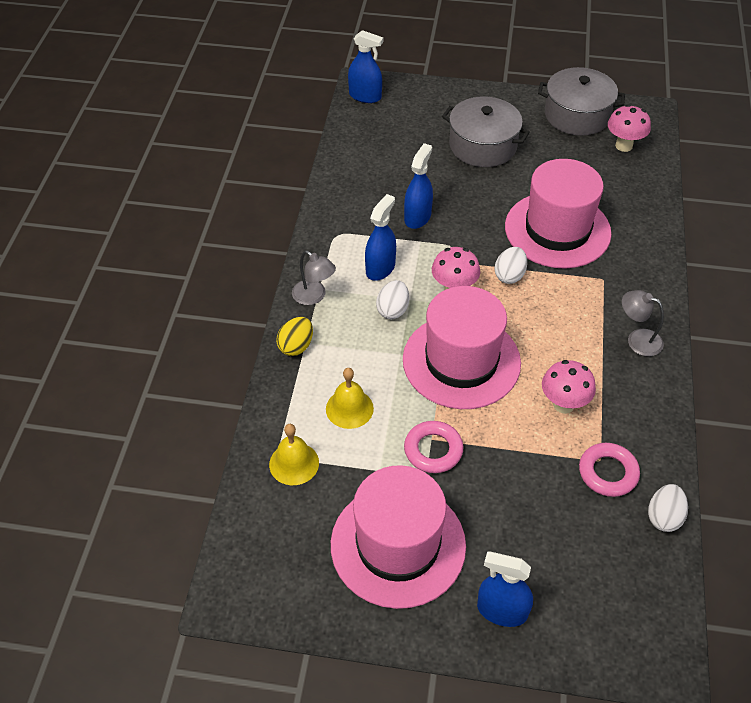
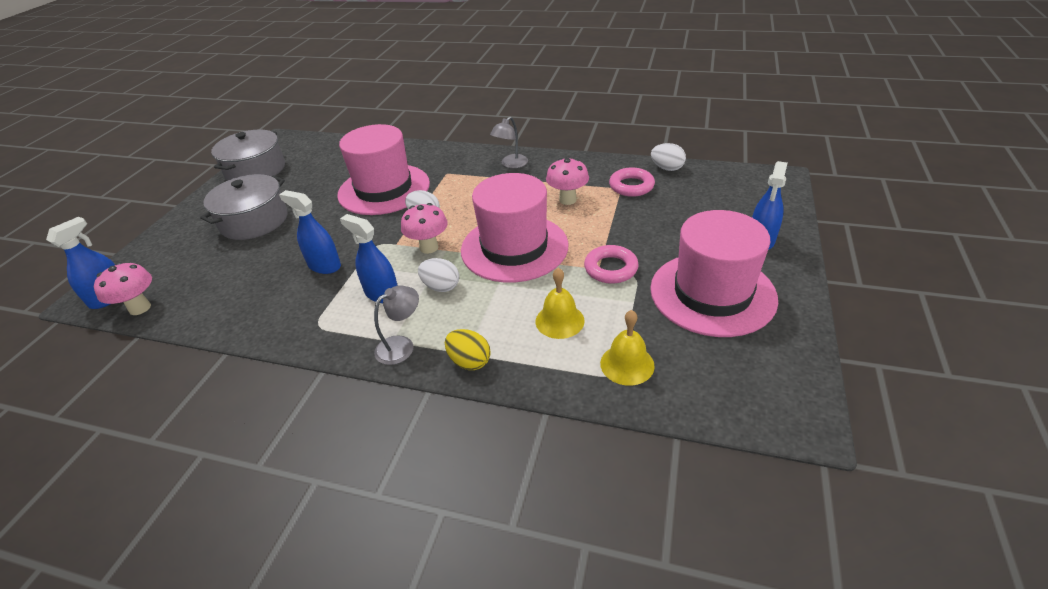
camera: 80 degrees left, 10 degrees down
(624, 146) = (308, 153): pink mushroom -> pink mushroom (140, 308)

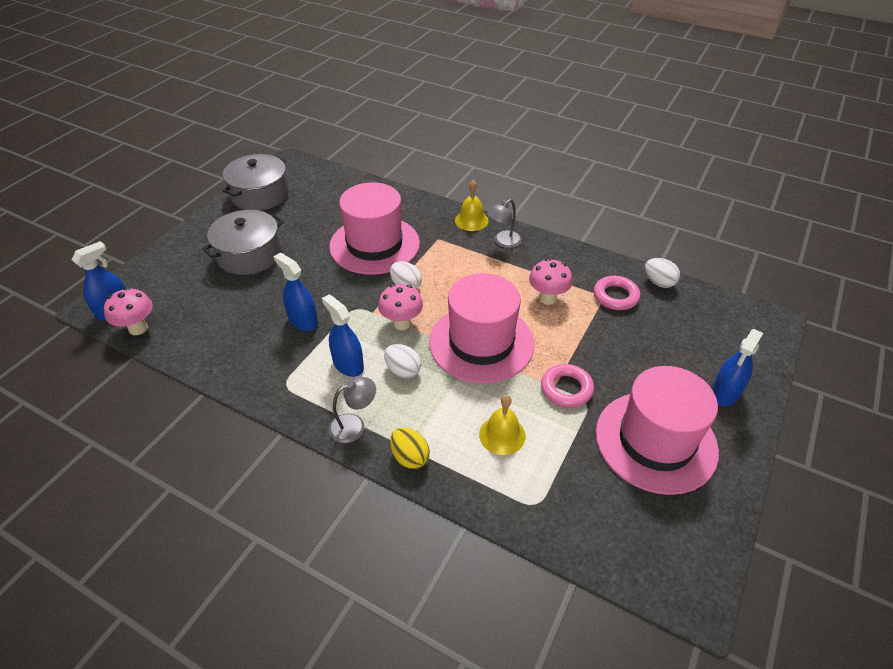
camera: 10 degrees right, 5 degrees up
(627, 364) = (550, 497): yellow bell -> yellow bell (471, 220)

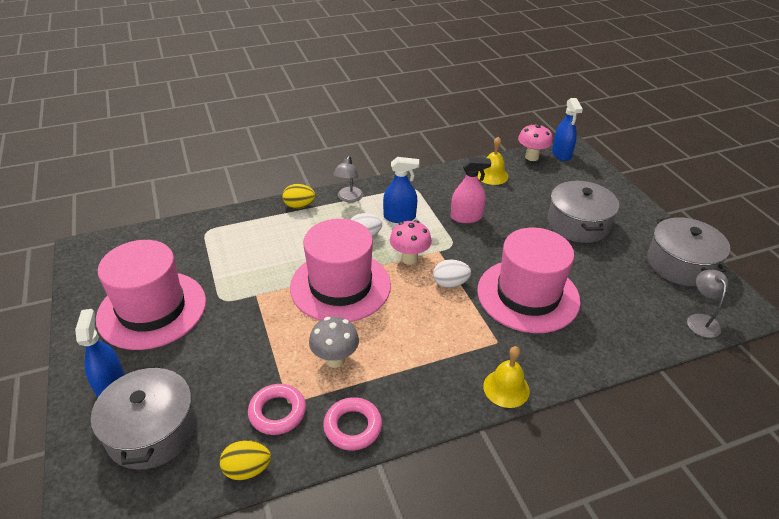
camera: 130 degrees right, 5 degrees down
(303, 321) = (466, 217): blue spray bottle -> pink spray bottle
(502, 435) = (260, 247): yellow bell -> yellow bell (492, 175)
(503, 242) = (444, 388): grey lamp -> grey lamp (700, 320)
(547, 298) = (335, 359): pink mushroom -> grey mushroom
(566, 389) = (245, 299): pink ring -> pink ring (353, 427)
(658, 282) = (247, 469): white egg -> yellow egg
(707, 340) = (152, 431): none -> grey pot

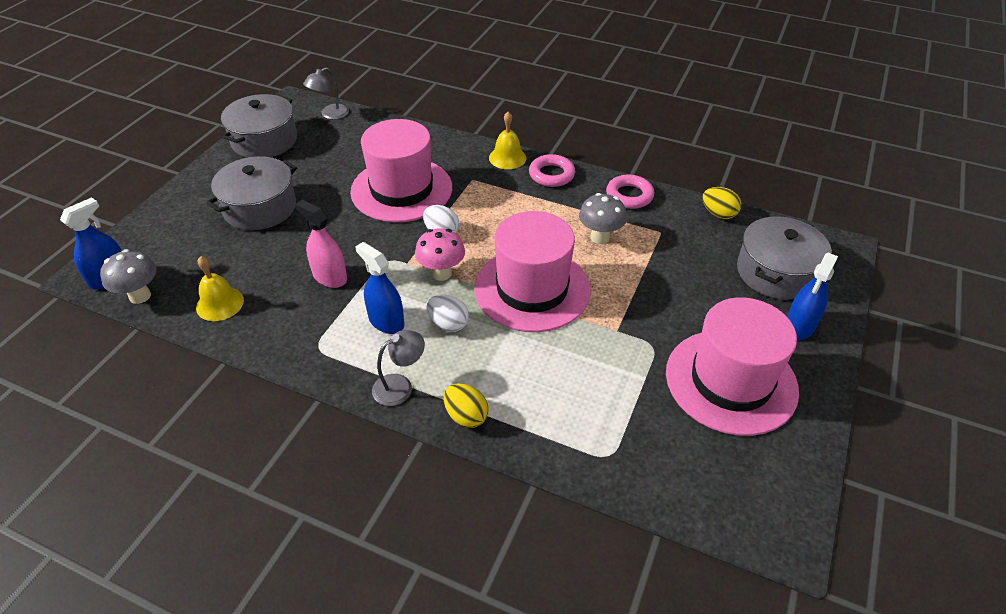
camera: 135 degrees left, 5 degrees up
(277, 412) = (673, 231): pink ring -> pink ring (551, 174)
(531, 157) = (140, 296): pink mushroom -> grey mushroom

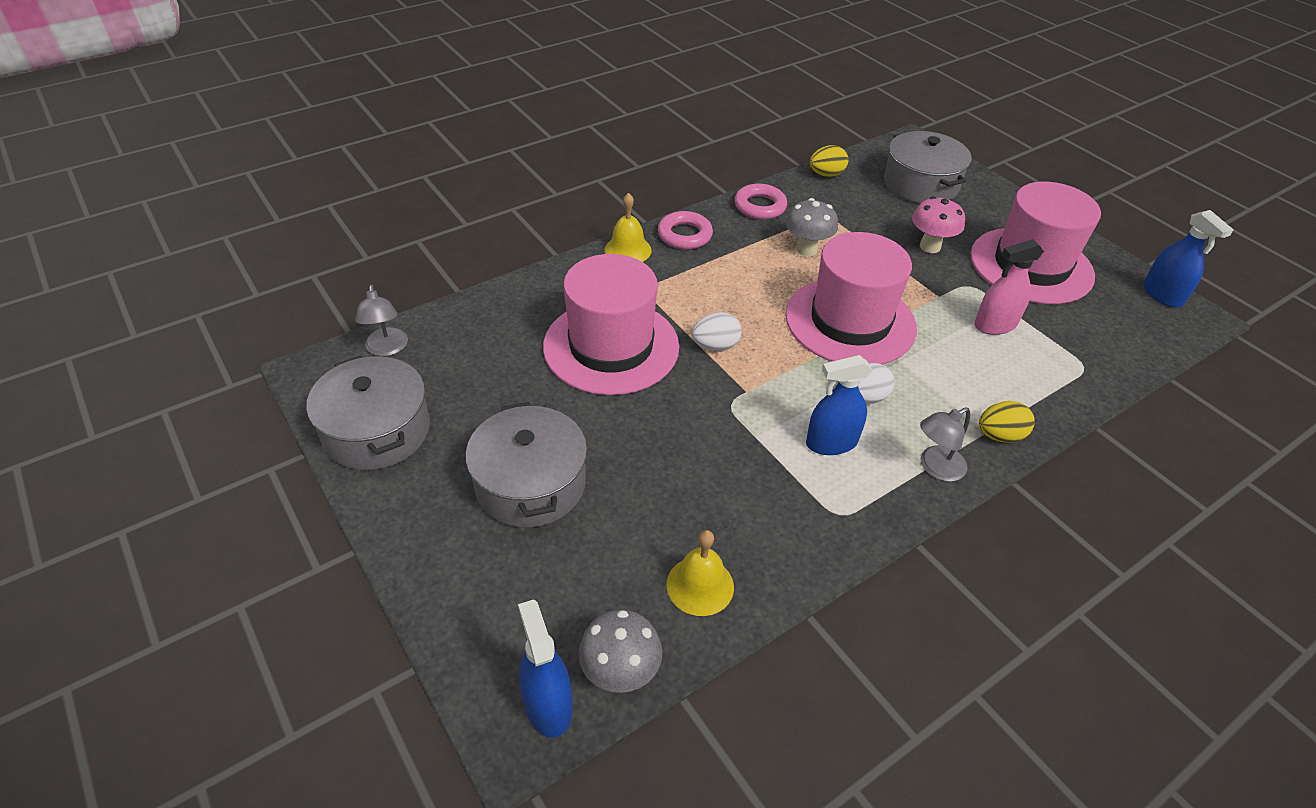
camera: 60 degrees left, 0 degrees up
(330, 277) = (724, 463): pink spray bottle -> pink spray bottle (995, 325)
(400, 386) = (935, 468): grey lamp -> grey lamp turned 120 degrees counterclockwise
(441, 273) = (782, 372): pink mushroom -> pink mushroom (930, 246)
(799, 326) = (988, 205): blue spray bottle -> blue spray bottle (1162, 295)

